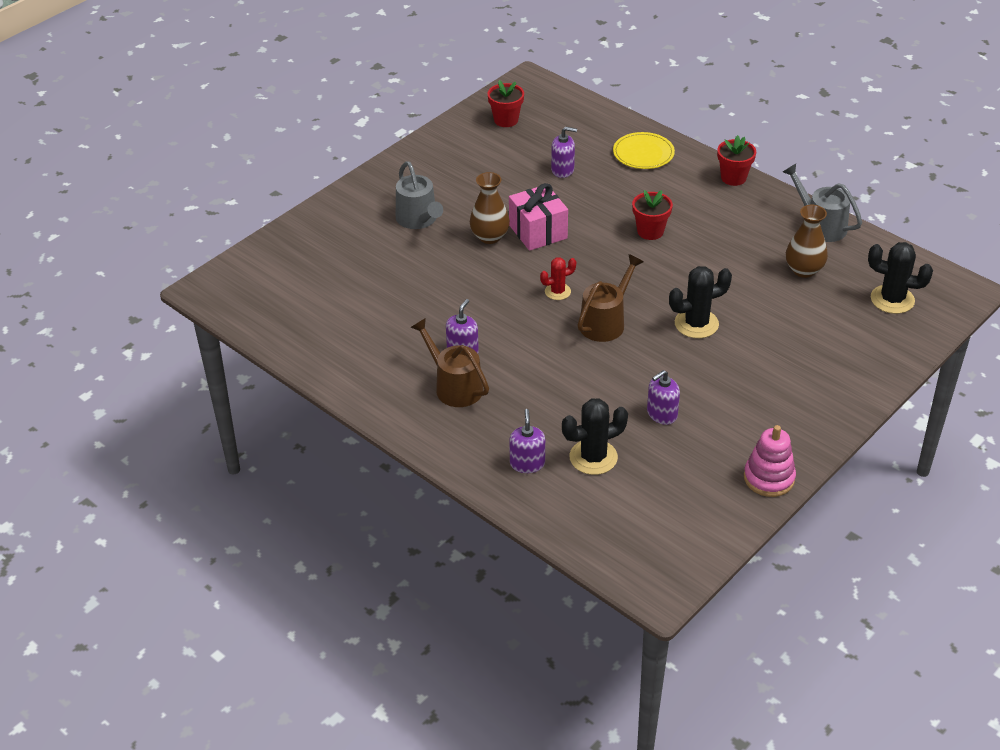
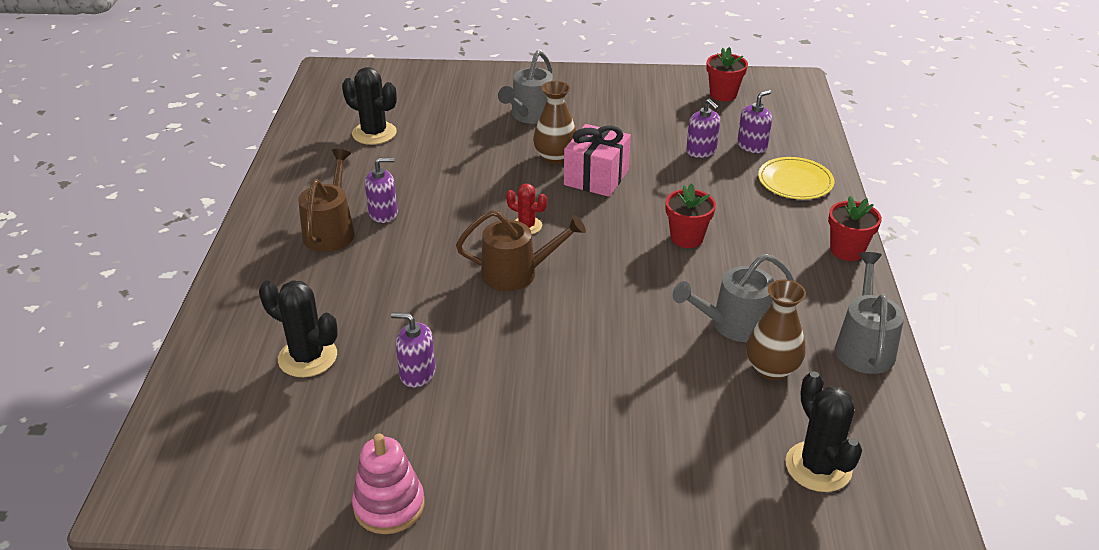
camera: 50 degrees right, 5 degrees down
(527, 463) = (262, 320): purple soap dispenser -> purple soap dispenser (752, 146)
(696, 324) = (585, 332): black cactus -> black cactus (374, 133)
(752, 261) = (734, 325): none -> grey watering can

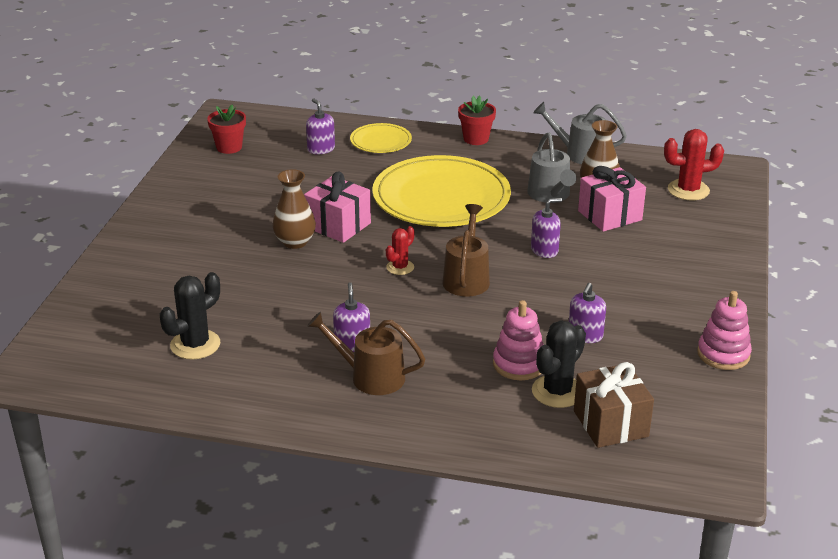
camera: 80 degrees left, 5 degrees down
(249, 402) = (610, 424): none -> brown gift
(356, 325) = (519, 364): none -> pink stacking toy
(530, 115) = (211, 248): grey watering can -> none
(686, 238) = (441, 197): red flower pot -> yellow plate
(701, 151) = (318, 172): purple soap dispenser -> purple soap dispenser (544, 250)
(704, 383) = (609, 215): none -> pink gift
(818, 467) = (688, 190): black cactus -> red cactus

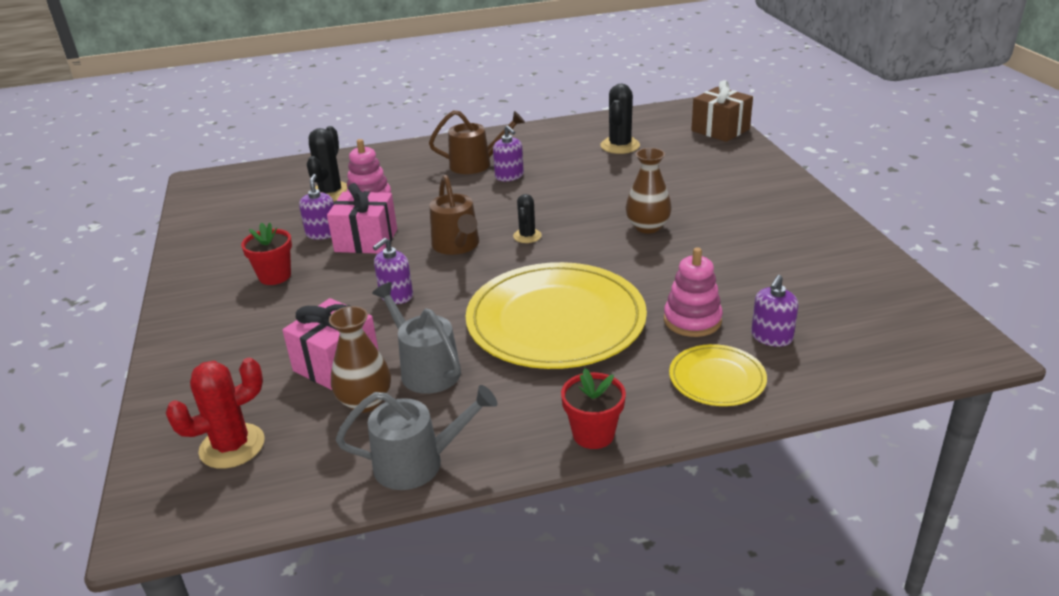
camera: 155 degrees right, 0 degrees up
(229, 147) = (874, 300): red flower pot -> red flower pot (275, 276)
(321, 149) = (771, 337): purple soap dispenser -> purple soap dispenser turned 90 degrees clockwise
(338, 225) = (628, 253): pink gift -> pink gift (366, 240)
(400, 267) = (527, 236): red cactus -> black cactus
(610, 424) = (284, 187): brown gift -> brown gift (720, 130)
(723, 354) = (192, 254): pink stacking toy -> pink stacking toy (692, 320)

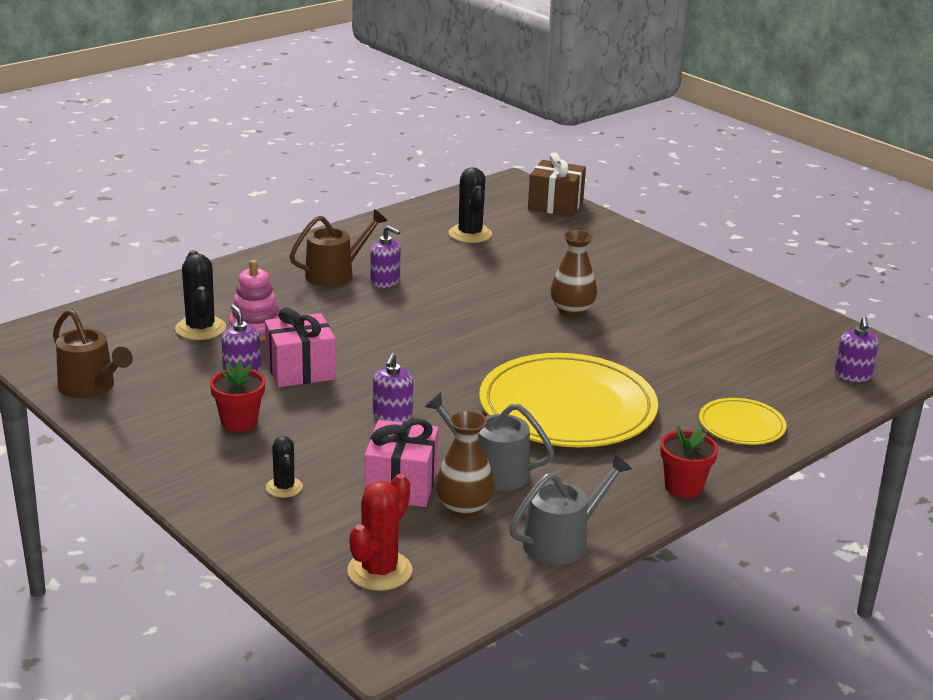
camera: 30 degrees left, 5 degrees down
(457, 245) = (403, 359): brown watering can -> brown watering can (91, 387)
(527, 236) = (465, 338): black cactus -> black cactus (284, 487)
(692, 320) = (683, 384): pink stacking toy -> none
(771, 337) = (756, 385): purple soap dispenser -> purple soap dispenser (852, 375)

